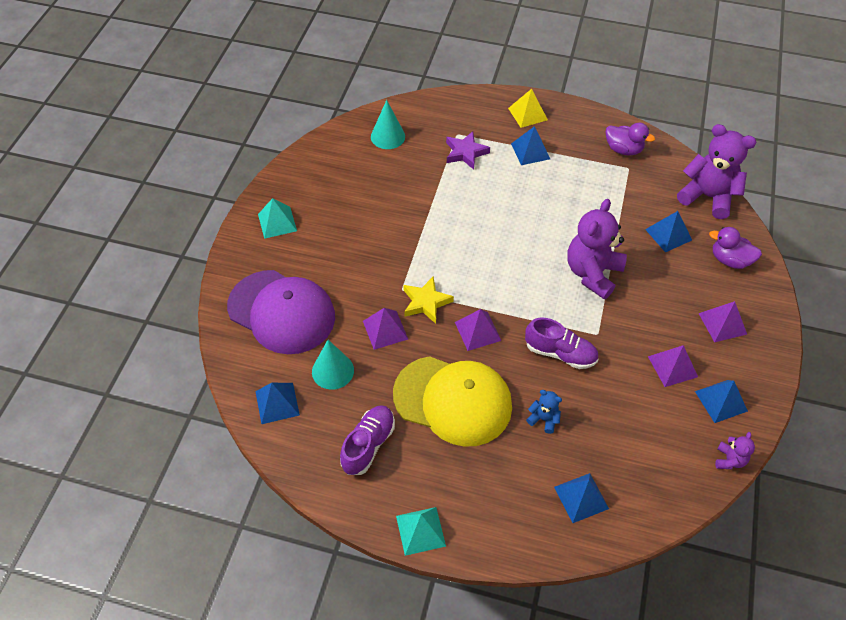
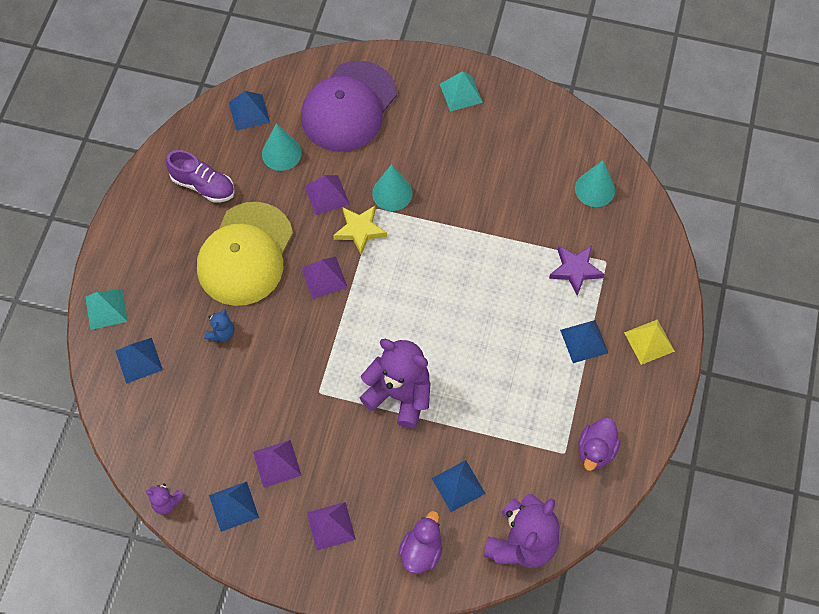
camera: 90 degrees right, 10 degrees up
(385, 276) = (392, 193): none -> turquoise cone
(420, 531) = (119, 228): turquoise pyramid -> turquoise pyramid (106, 309)
(560, 353) = (296, 353): purple shoe -> none

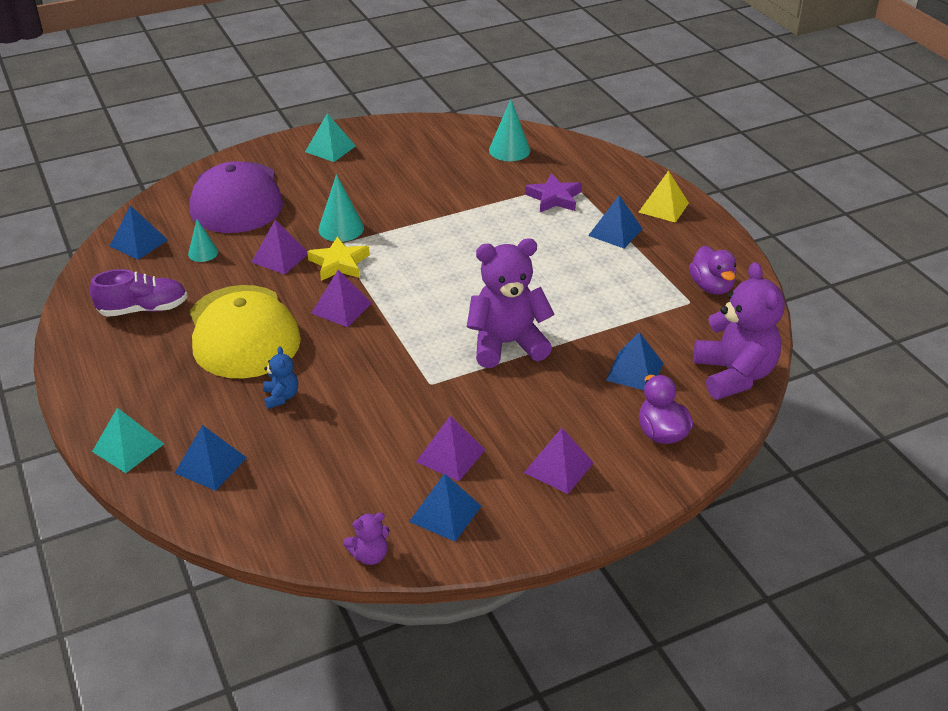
camera: 40 degrees left, 25 degrees down
(281, 153) = (203, 253): turquoise cone -> turquoise cone, size x0.64

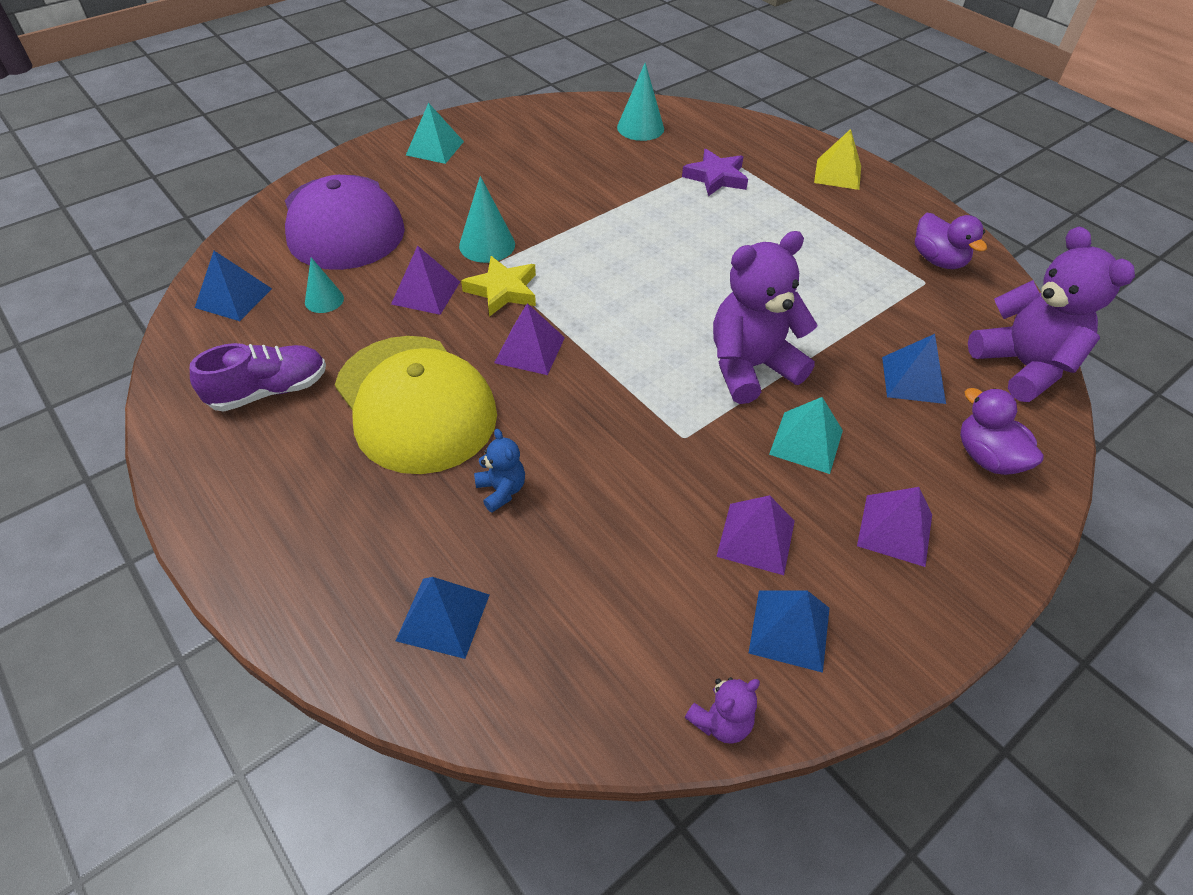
camera: 15 degrees left, 10 degrees up
(128, 447) = (314, 612): turquoise pyramid -> turquoise pyramid (806, 442)
(615, 232) = (802, 209): blue pyramid -> none

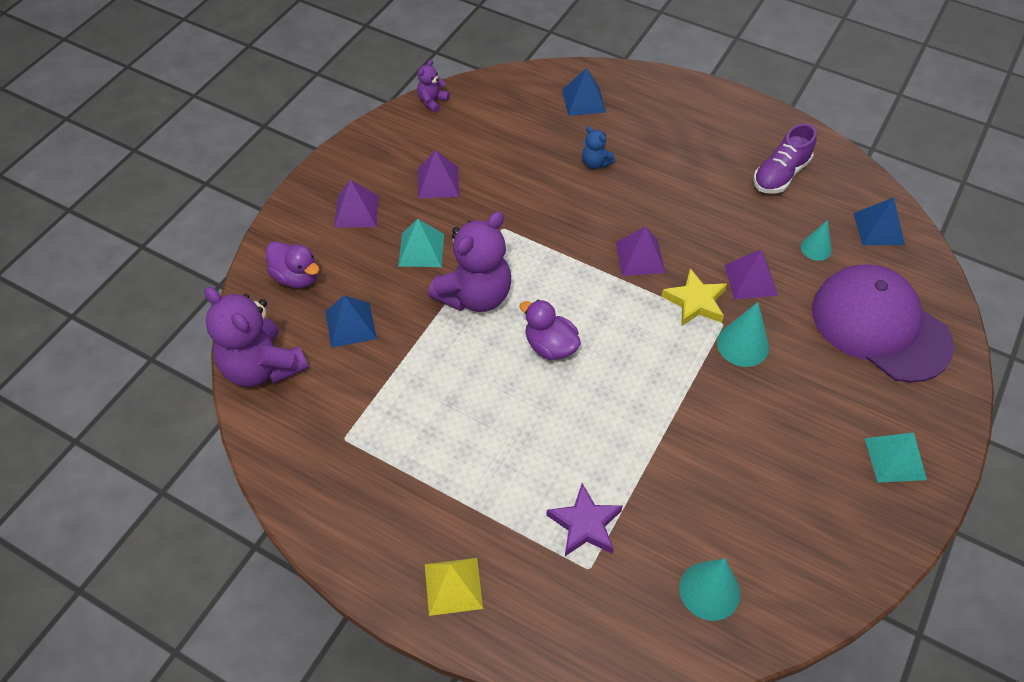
camera: 160 degrees right, 5 degrees up
(415, 403) = (685, 196): yellow cap -> none
(789, 630) = (408, 145): blue pyramid -> none
(938, 260) = (333, 473): purple duck -> purple duck (550, 346)

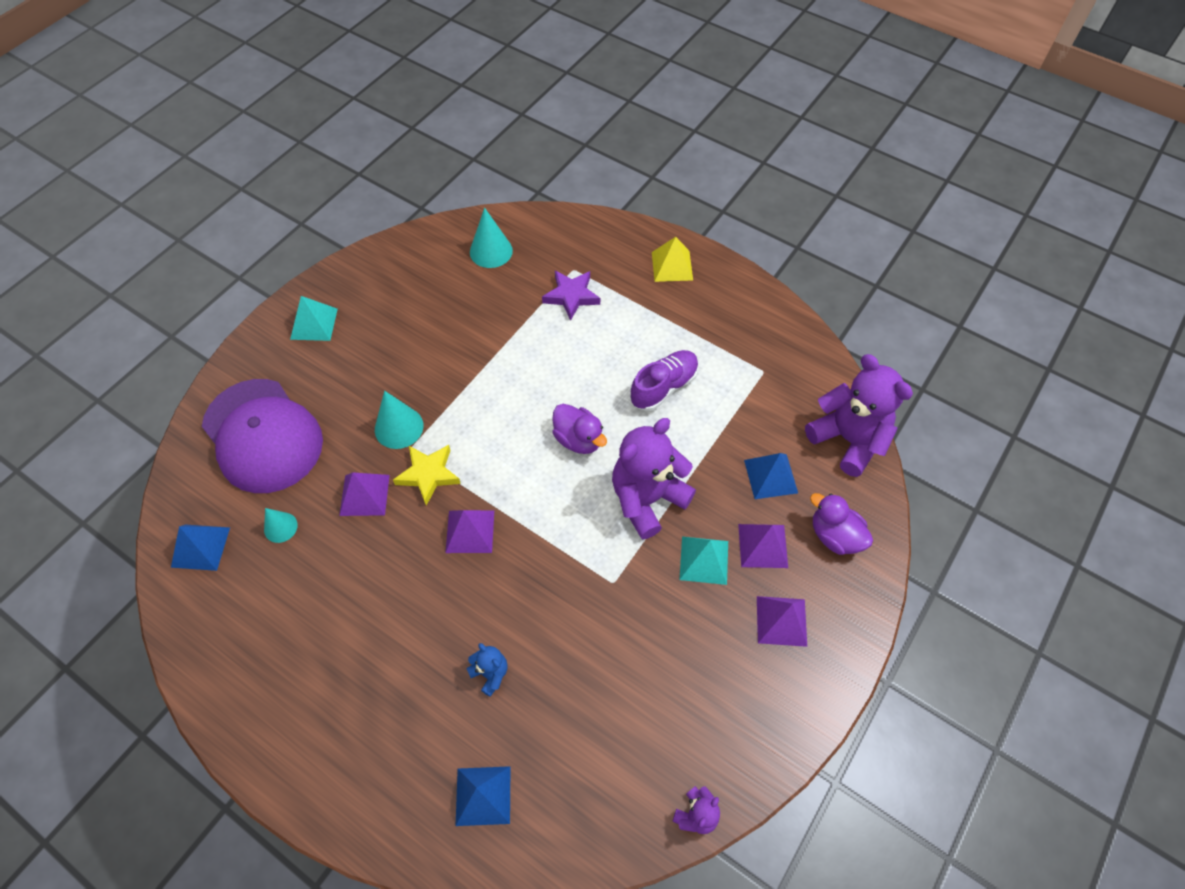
camera: 175 degrees left, 5 degrees up
(438, 182) = (686, 658): purple pyramid -> purple pyramid (762, 545)
(780, 175) = (272, 634): purple shoe -> purple shoe (664, 387)

